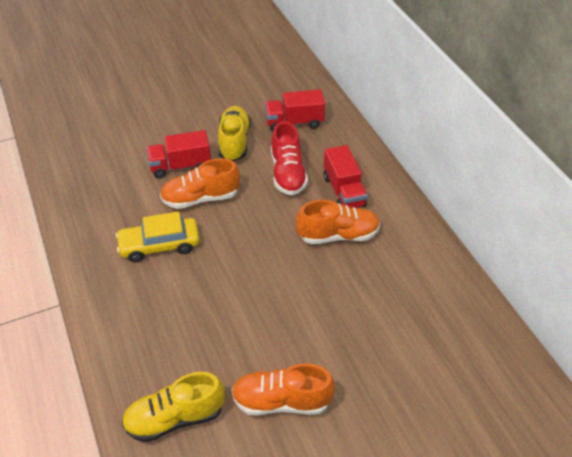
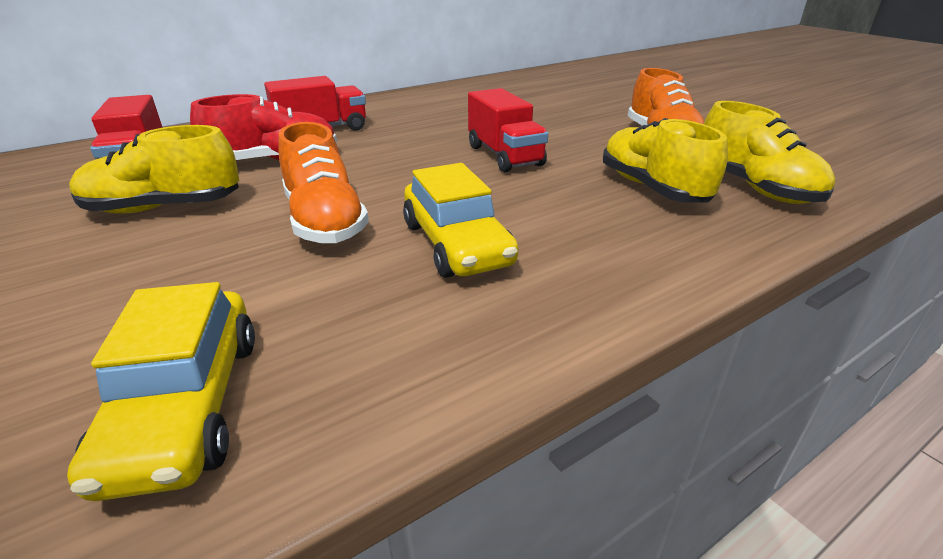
camera: 100 degrees left, 15 degrees down
(90, 173) = (186, 406): none -> yellow car
(180, 166) = (216, 255): red truck -> red truck (504, 156)
(193, 354) = (652, 188): none -> yellow shoe
(338, 235) = (403, 129): orange shoe -> none

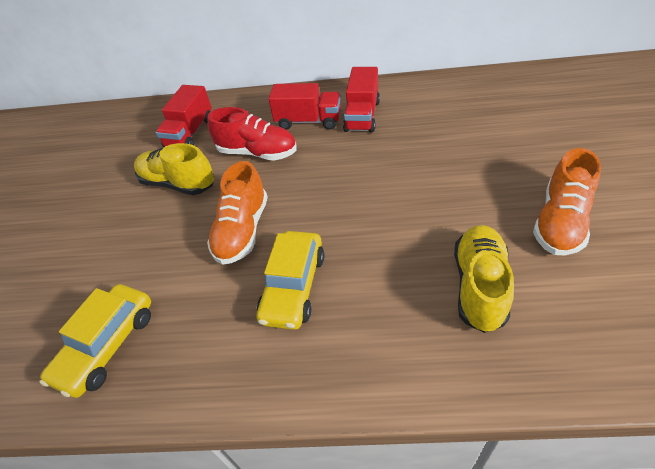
camera: 40 degrees right, 15 degrees up
(504, 156) = (404, 199): red truck -> red truck (362, 116)
(754, 188) = (571, 324): yellow shoe -> none

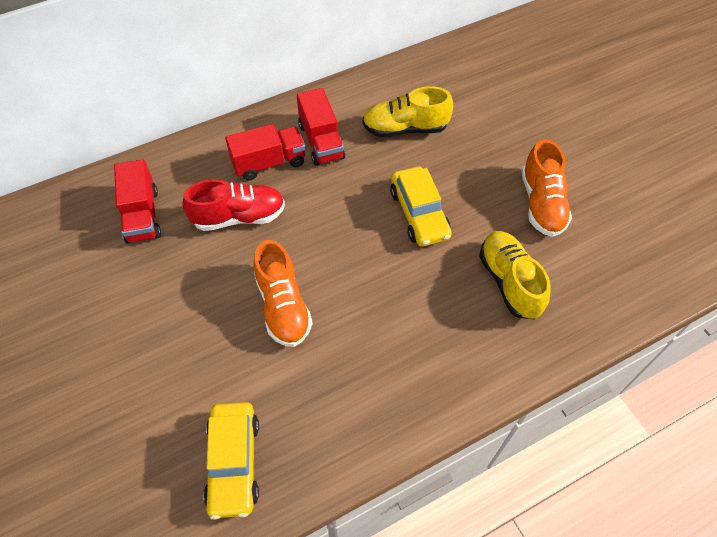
camera: 35 degrees left, 10 degrees up
(178, 184) = (176, 280): yellow shoe -> yellow shoe (405, 128)
(293, 287) = (366, 341): yellow car -> yellow car (419, 214)

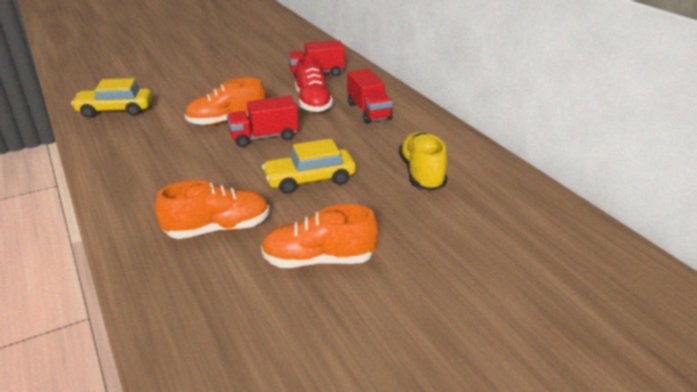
camera: 90 degrees right, 25 degrees down
(321, 141) = (396, 132): red truck -> red truck (264, 137)
(509, 282) = (218, 229): yellow shoe -> orange shoe

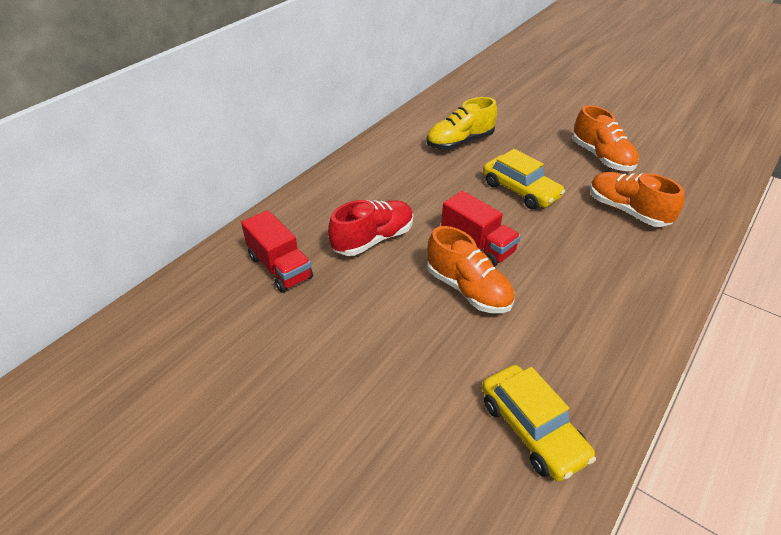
camera: 115 degrees left, 10 degrees up
(368, 111) = (368, 195): red truck -> none

